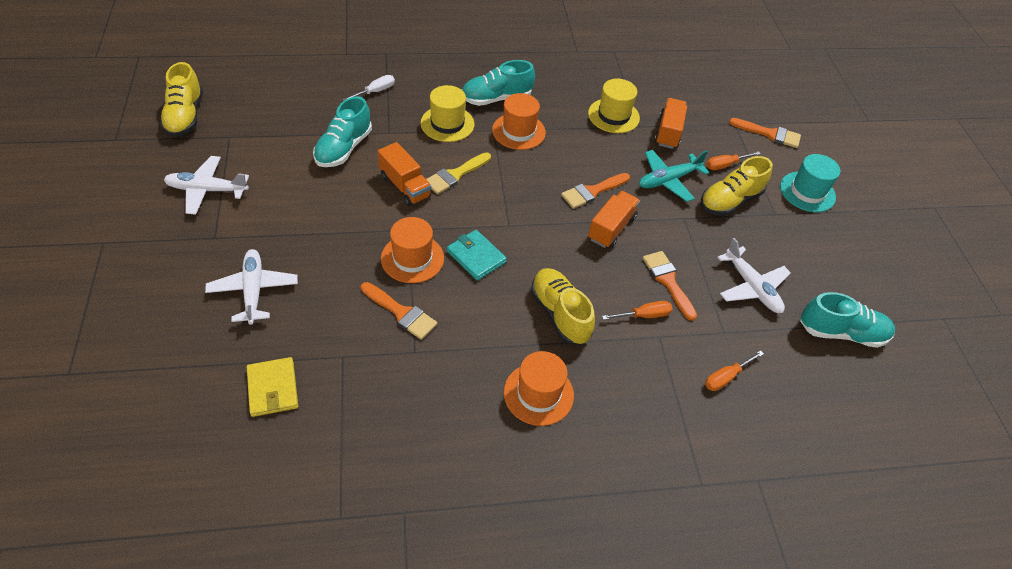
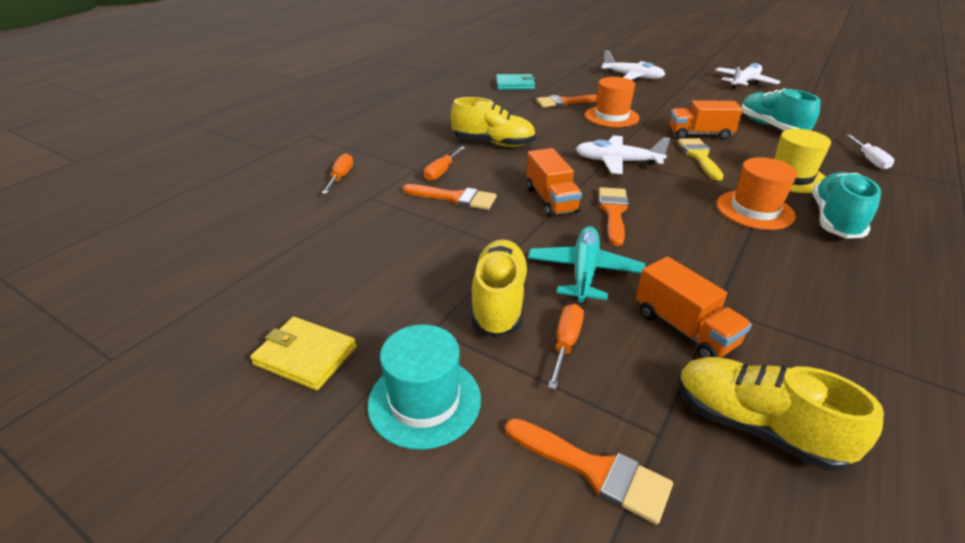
camera: 135 degrees right, 15 degrees down
(185, 116) = (846, 91): yellow shoe -> yellow shoe (755, 426)
(272, 388) = (554, 68): yellow wallet -> yellow wallet (305, 355)
(476, 256) = (588, 135): turquoise wallet -> turquoise wallet (515, 84)
(538, 394) = (447, 117): orange hat -> none
(613, 116) = (755, 295): yellow hat -> none
(752, 287) = (380, 239): white plane -> white plane (617, 162)
(769, 134) = (595, 470): orange brush -> orange brush turned 120 degrees counterclockwise
(841, 332) = (255, 260): turquoise shoe -> none

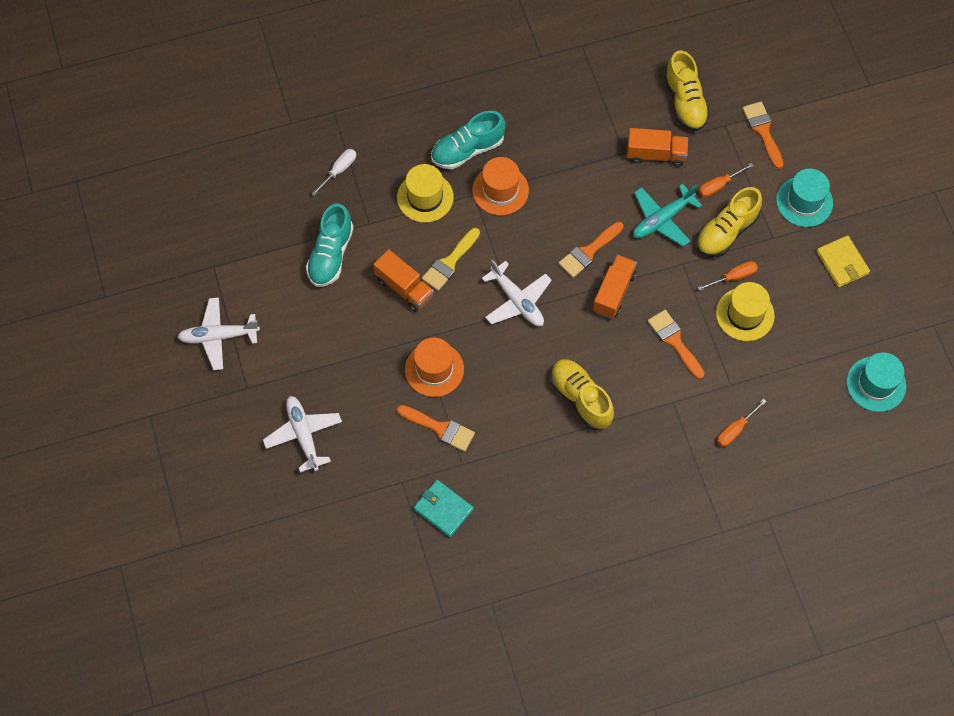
camera: 140 degrees left, 30 degrees up
(191, 264) = (876, 384): none -> turquoise hat
(401, 245) = (745, 314): none -> yellow hat
(441, 172) = (657, 383): orange screwdriver -> orange screwdriver (734, 277)
(684, 328) = (655, 154): orange truck -> orange truck turned 90 degrees clockwise

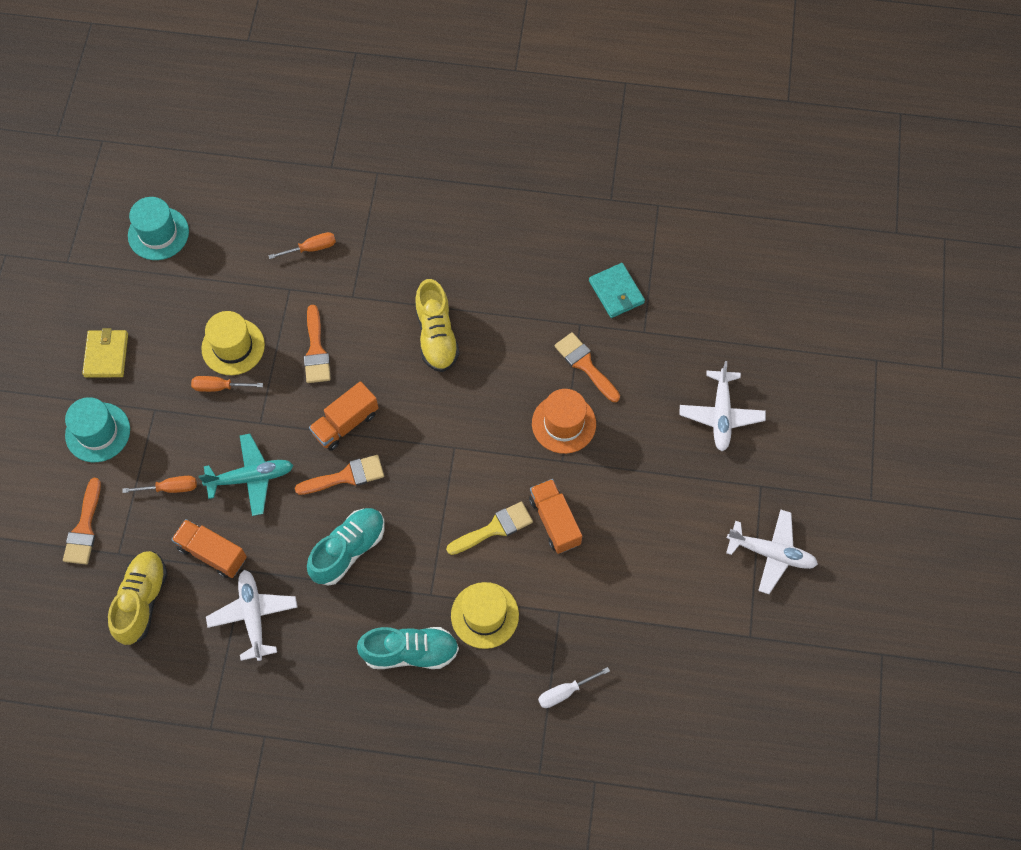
camera: 155 degrees left, 0 degrees up
(331, 255) = (616, 593): turquoise shoe -> turquoise shoe (348, 550)
(500, 190) = (399, 586): orange hat -> none
(517, 301) = (446, 456): white plane -> white plane (253, 615)
(726, 231) = (195, 436): yellow shoe -> none

